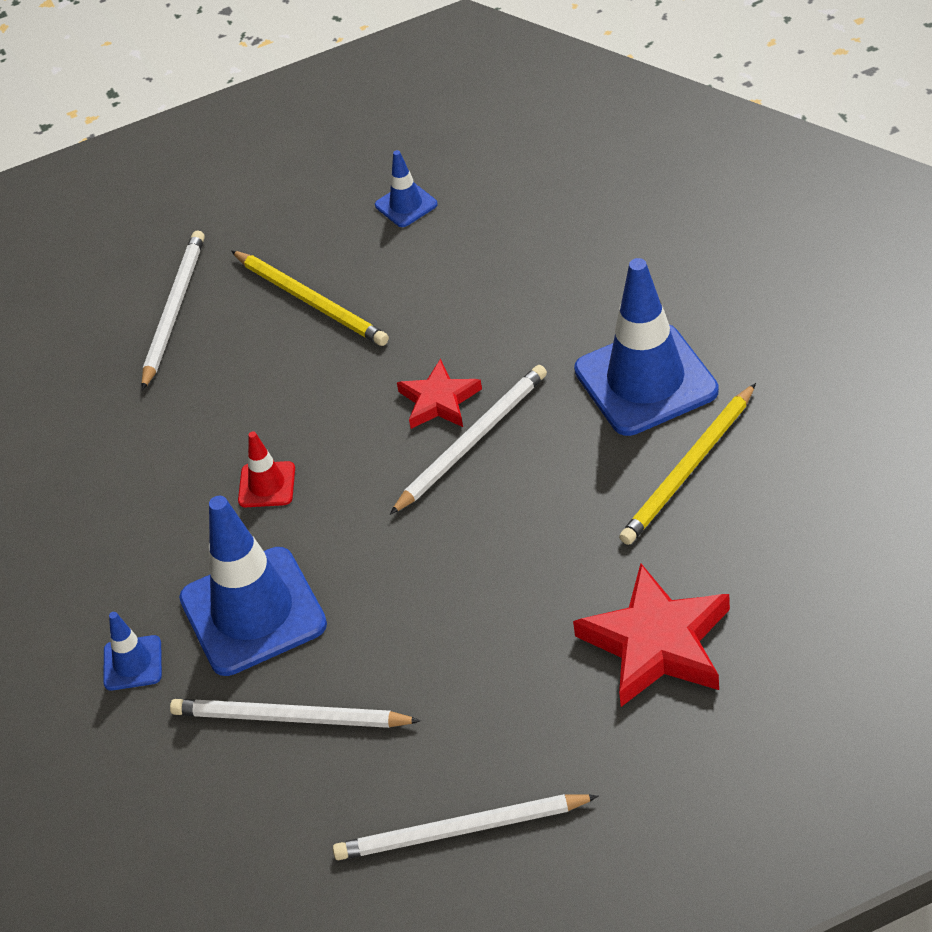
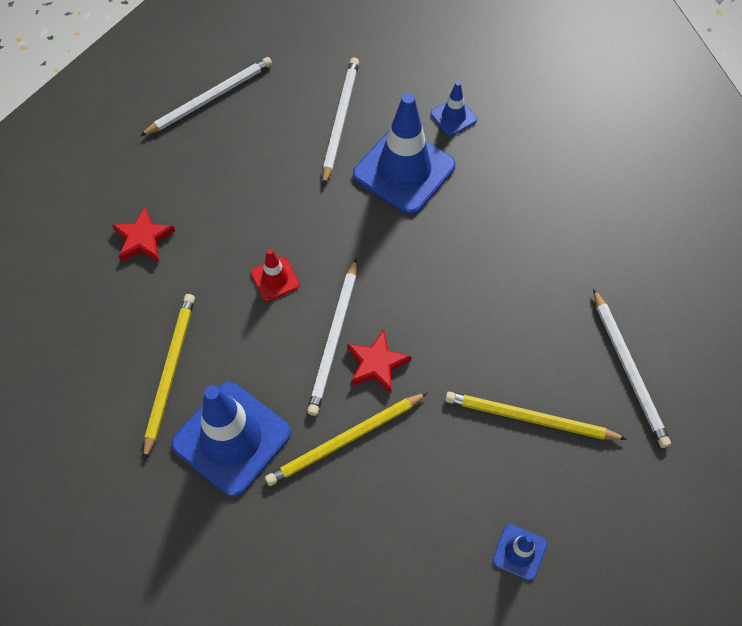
camera: 145 degrees right, 15 degrees up
(267, 485) = (455, 255): red traffic cone -> red traffic cone (275, 279)
(289, 718) = (340, 120): white pencil -> white pencil turned 60 degrees counterclockwise
(520, 341) = (345, 440): none -> yellow pencil
(657, 643) = (143, 239): red star -> red star, size x0.60

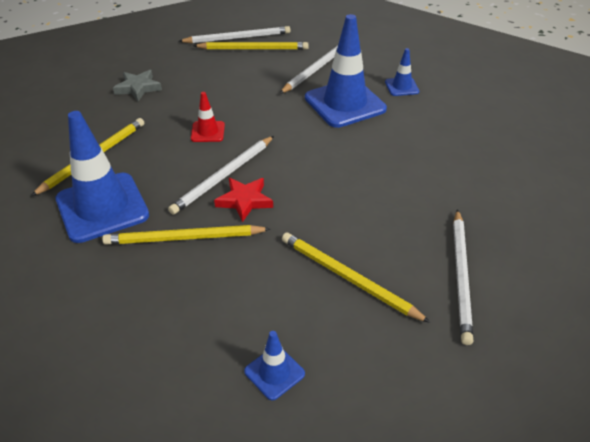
camera: 25 degrees right, 20 degrees down
(143, 239) = (138, 88): red star -> grey star
(243, 112) = (253, 49): none -> yellow pencil

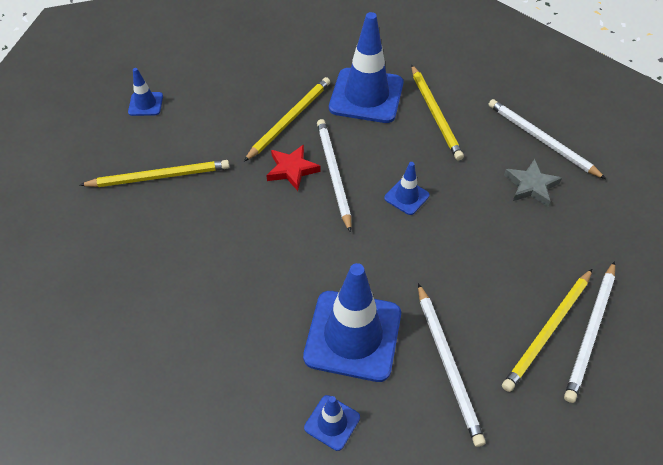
camera: 130 degrees right, 10 degrees up
(208, 132) = (406, 197): red traffic cone -> blue traffic cone
(461, 276) = (84, 237): white pencil -> white pencil (541, 140)

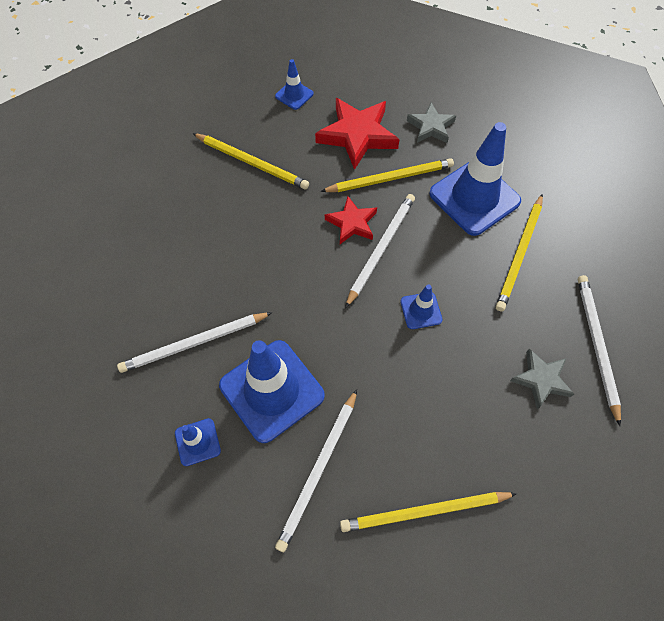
camera: 40 degrees right, 10 degrees up
(232, 104) = (357, 135): none -> red star
(285, 66) = (431, 127): none -> grey star
(590, 332) = (459, 543): white pencil -> white pencil (194, 343)

